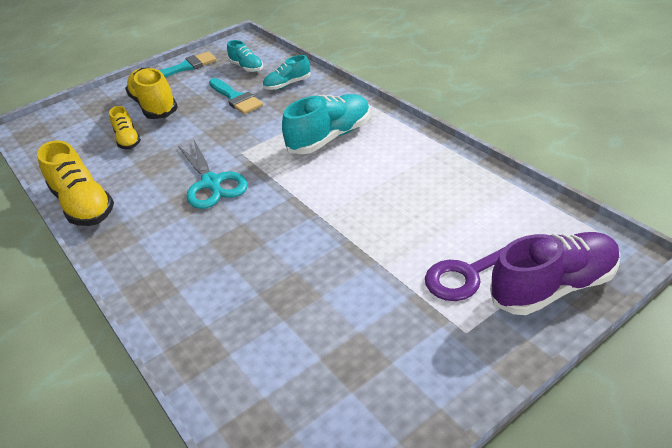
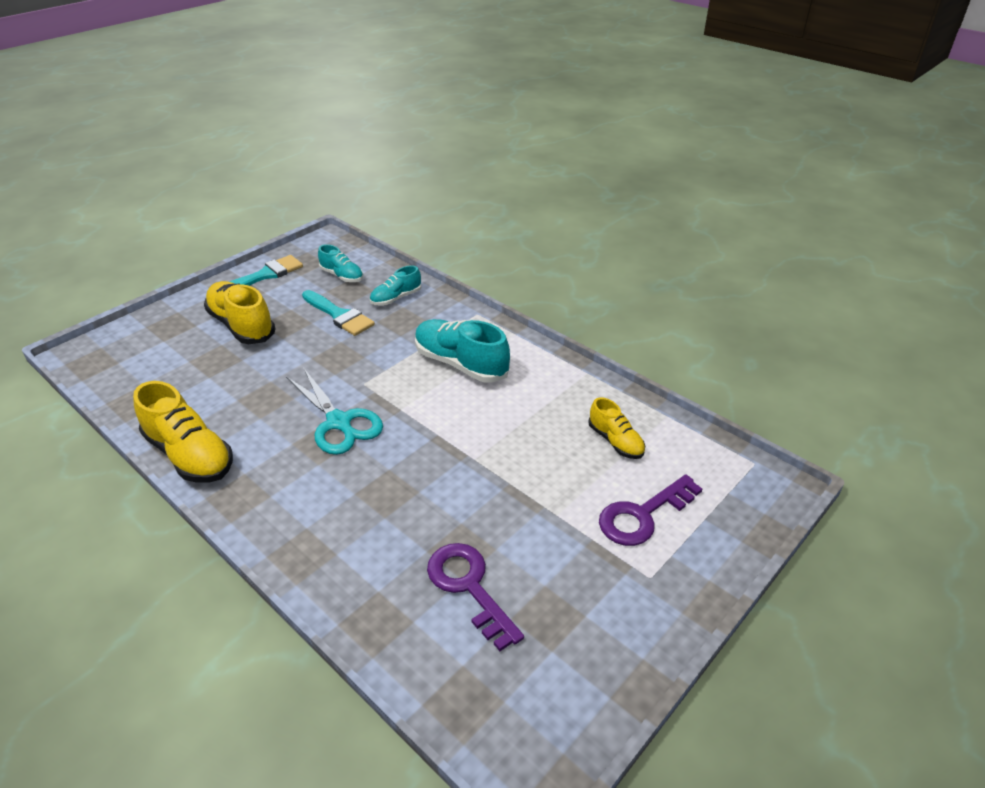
camera: 15 degrees left, 0 degrees up
(128, 140) = (221, 370): yellow shoe -> yellow shoe (615, 441)
(287, 328) = (469, 587): none -> purple key
(330, 137) = (461, 364): turquoise shoe -> turquoise shoe turned 90 degrees counterclockwise
(553, 287) = (723, 524): purple shoe -> none

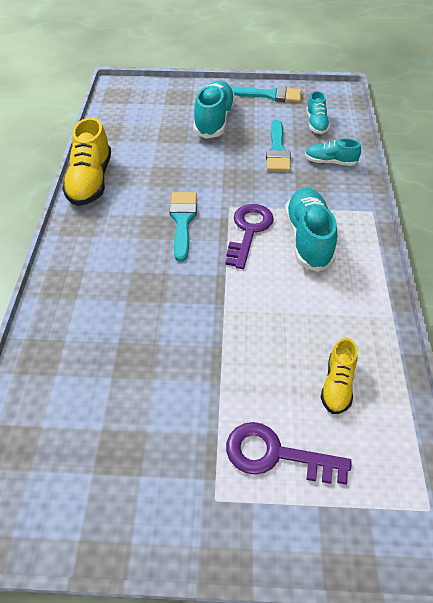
camera: 50 degrees right, 10 degrees up
(242, 325) = (214, 121): yellow shoe -> turquoise shoe
(339, 422) = (182, 221): turquoise scissors -> turquoise brush
(469, 587) = (107, 386): purple key -> purple key (249, 231)

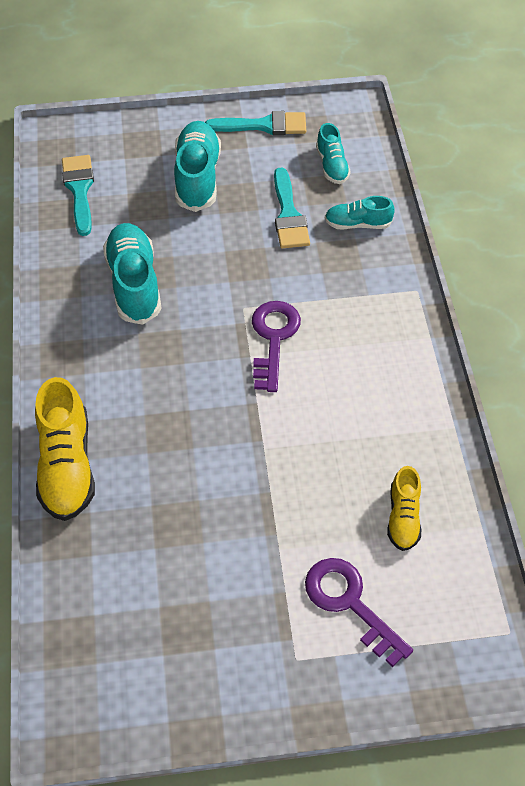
camera: 10 degrees left, 5 degrees up
(90, 181) = (58, 294): yellow shoe -> yellow shoe (67, 465)
(182, 221) = (190, 336): turquoise brush -> turquoise brush (79, 190)
(276, 455) = (349, 603): purple key -> purple key turned 45 degrees clockwise
(308, 239) = (346, 340): turquoise shoe -> turquoise shoe (134, 284)

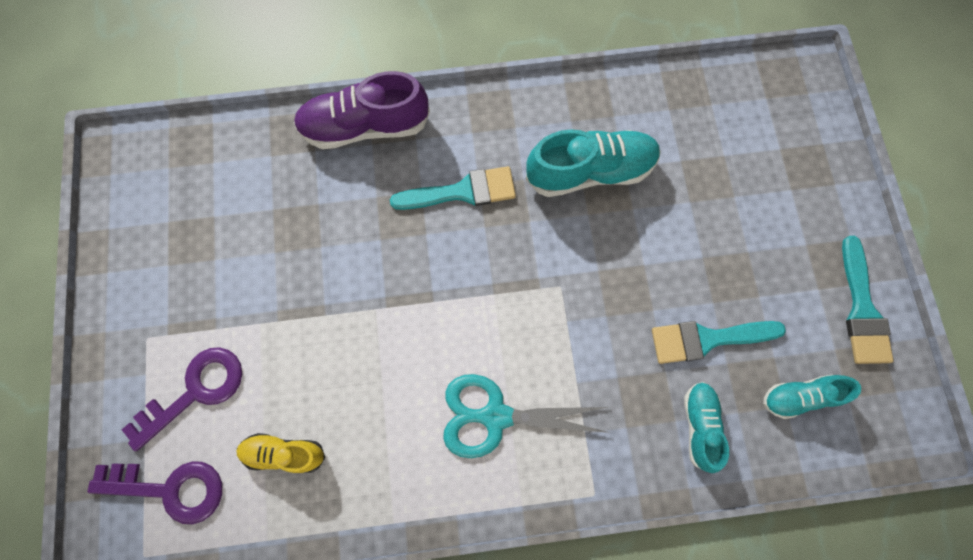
camera: 90 degrees right, 20 degrees up
(67, 465) = (365, 126): yellow shoe -> purple shoe
(79, 190) = (723, 106): turquoise brush -> turquoise brush (462, 191)
(197, 177) = (758, 231): turquoise shoe -> none
(273, 339) = (517, 319): purple key -> purple key (170, 488)
(358, 355) = (496, 416): none -> turquoise scissors

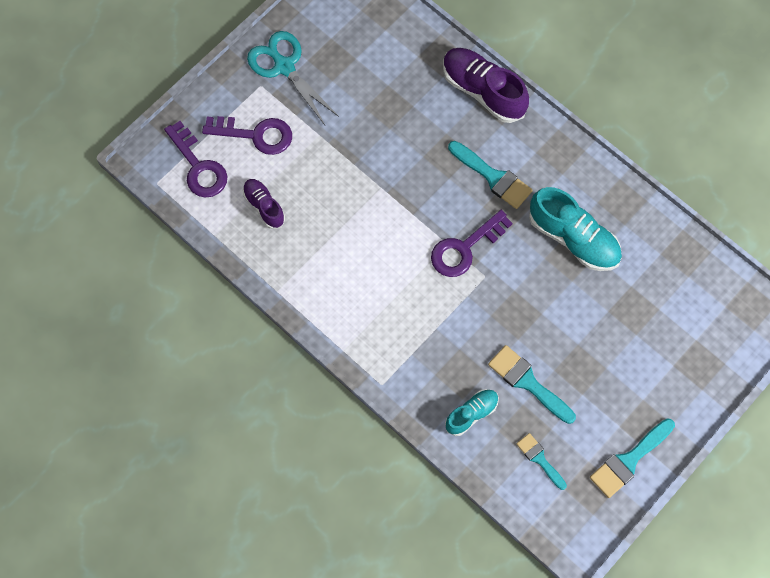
camera: 50 degrees right, 5 degrees down
(284, 453) = (264, 206): yellow shoe -> purple shoe
(496, 416) = (379, 299): turquoise scissors -> turquoise scissors (284, 67)
(514, 281) = (465, 248): none -> purple key
(799, 396) = (539, 459): turquoise shoe -> turquoise brush

